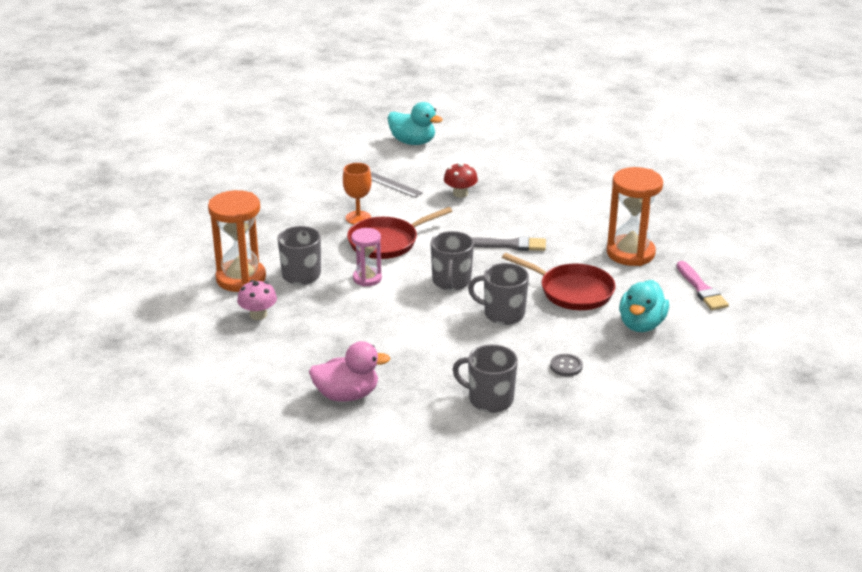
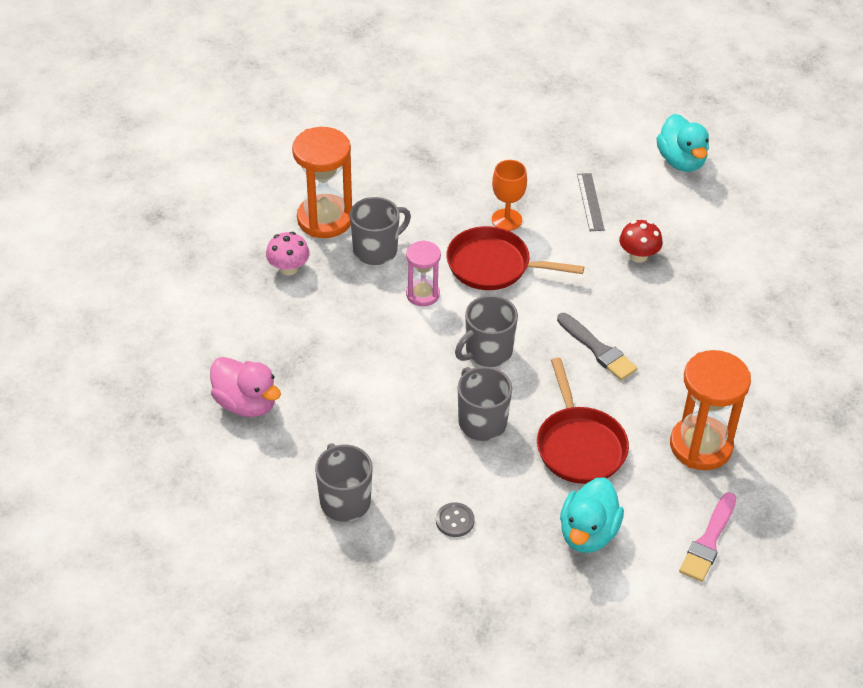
camera: 45 degrees right, 15 degrees up
(641, 324) = (588, 533): turquoise duck -> turquoise duck turned 45 degrees counterclockwise

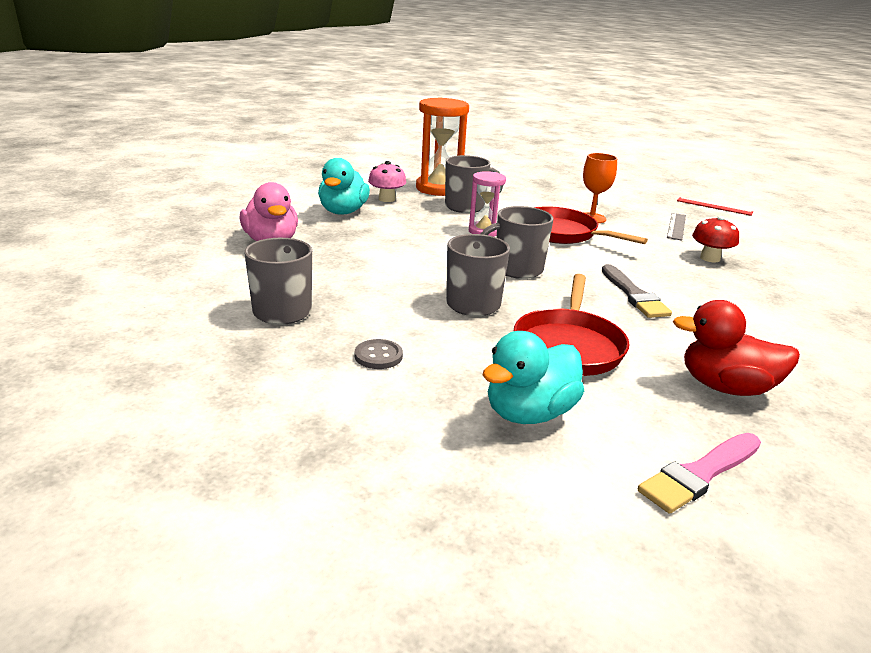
camera: 25 degrees right, 20 degrees down
(611, 138) = (714, 206): none -> red ruler
(681, 161) = (778, 227): turquoise duck -> turquoise duck (343, 212)
(701, 446) = (726, 387): orange hourglass -> red duck

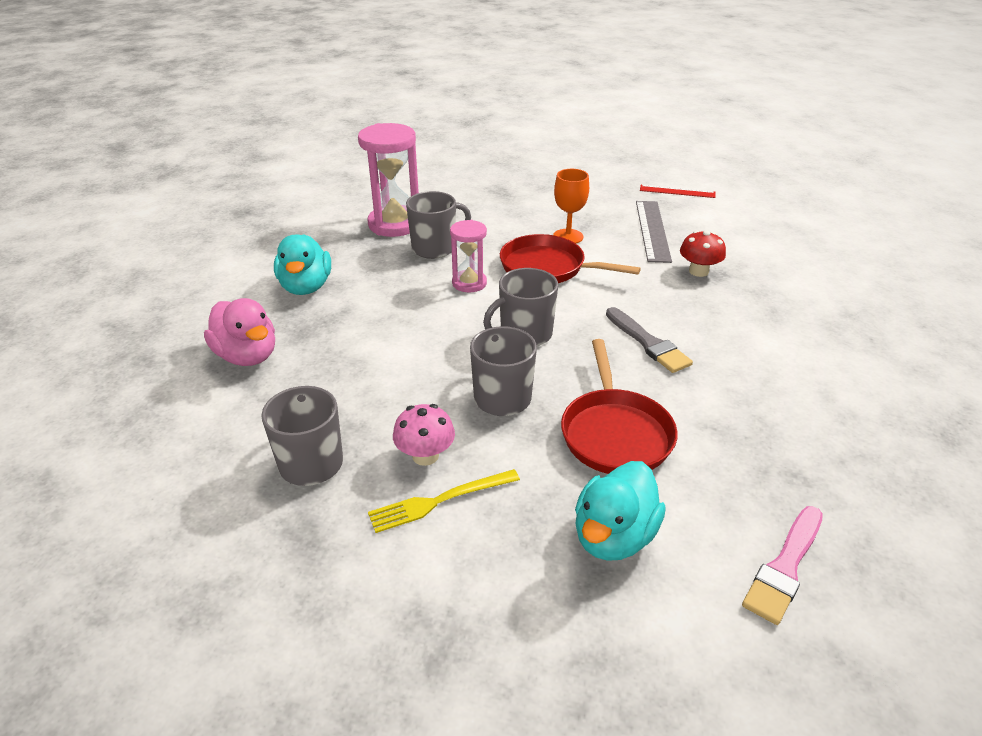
camera: 15 degrees left, 10 degrees up
(378, 356) = (440, 501): grey button -> yellow fork
(387, 199) = (345, 254): pink mushroom -> pink mushroom (425, 455)
(439, 188) = (394, 224): orange hourglass -> pink hourglass
(676, 226) = (652, 230): grey ruler -> grey ruler, size x1.55
(726, 387) = (770, 449): red duck -> none

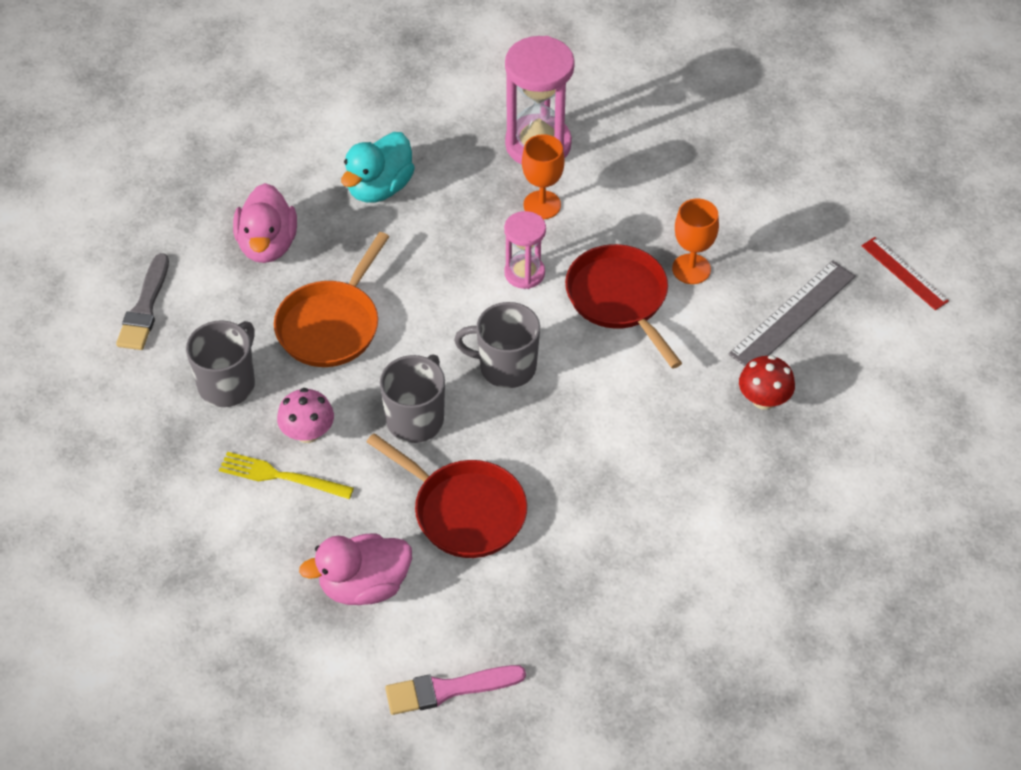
camera: 40 degrees right, 15 degrees up
(360, 377) = (331, 325): none -> orange pan
(435, 248) = (542, 205): grey mug -> orange goblet
(613, 536) = (364, 585): turquoise duck -> pink duck
(615, 433) = (464, 511): red pan -> red pan turned 90 degrees counterclockwise
(648, 343) = (601, 447): grey brush -> grey brush (145, 308)

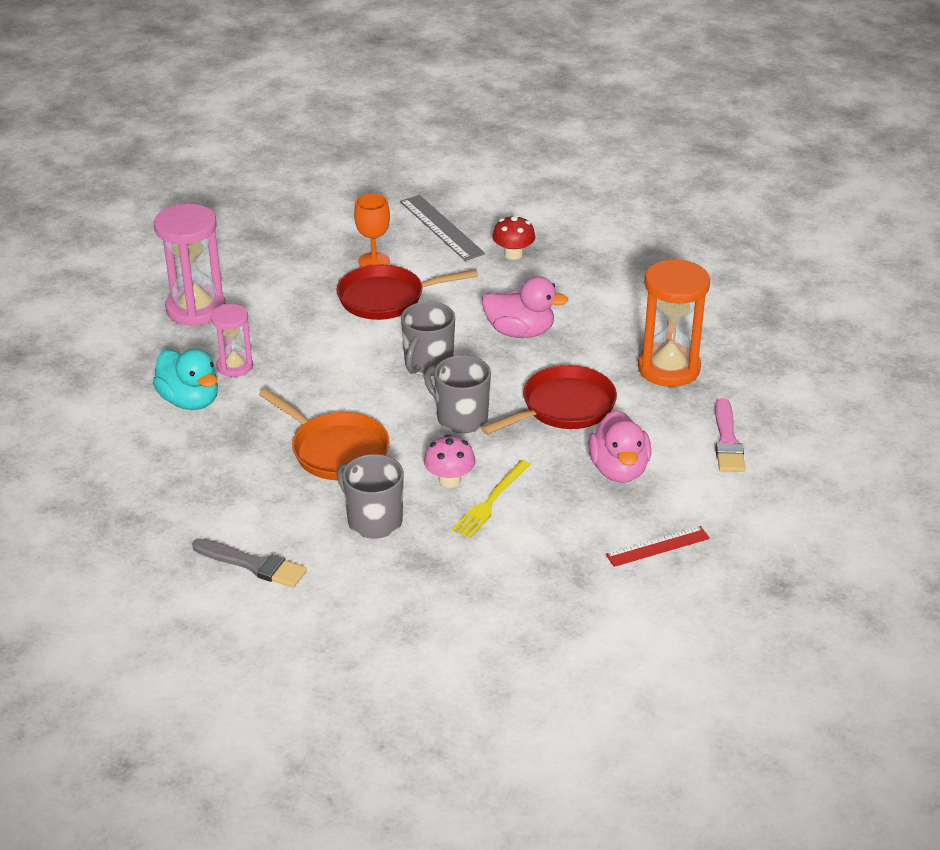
camera: 75 degrees left, 15 degrees down
(267, 245) = (219, 476): pink duck -> pink duck (520, 332)
(524, 273) = (334, 339): pink hourglass -> pink hourglass (235, 366)
(542, 205) = (265, 318): orange goblet -> none
(575, 606) = (668, 368): none -> orange hourglass
(904, 273) = (427, 177): red ruler -> red ruler (657, 546)

